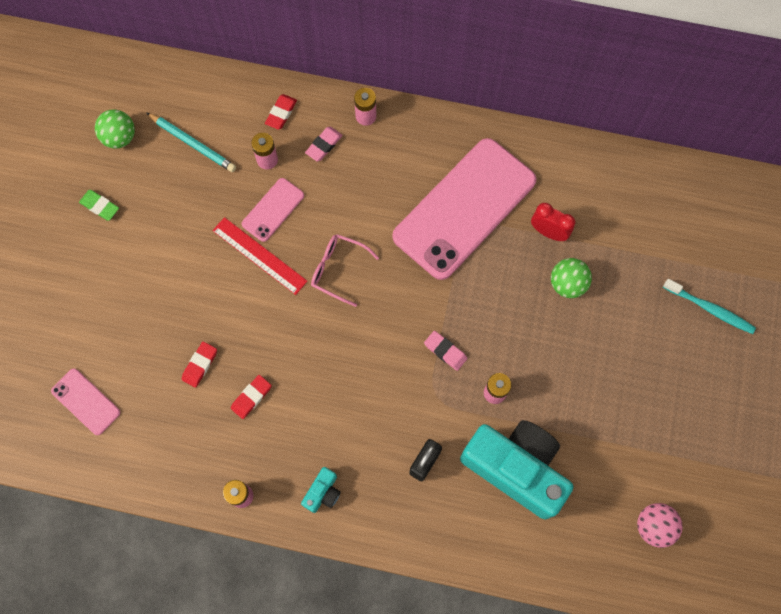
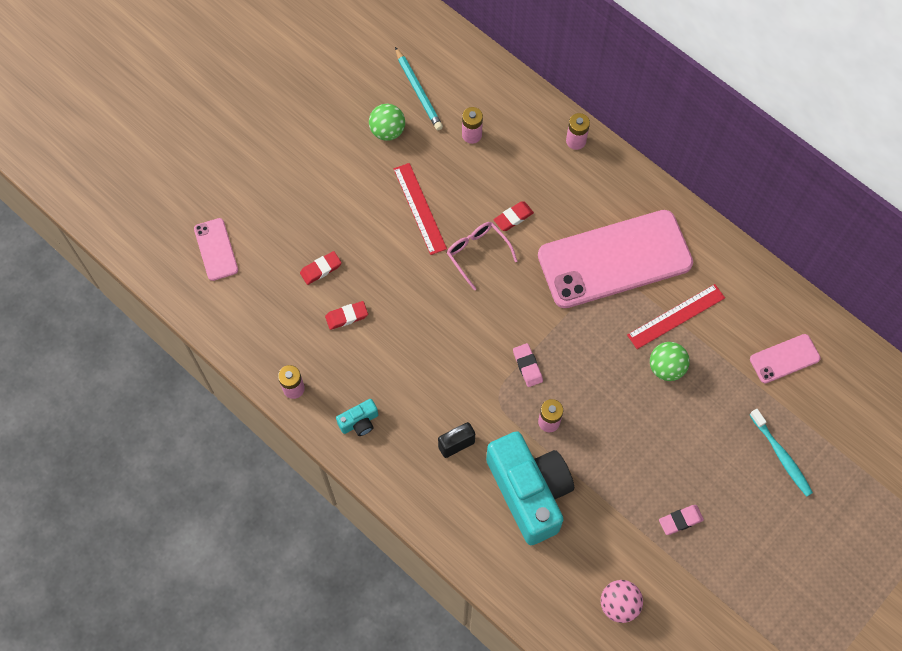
camera: 30 degrees right, 5 degrees down
(100, 206) = (315, 103): green eraser -> none
(120, 137) = (362, 57): green ball -> green ball (387, 131)
(273, 210) = (452, 177): pink phone -> pink phone (784, 358)
(281, 113) = (505, 103): red eraser -> red eraser (513, 217)
(324, 145) = (526, 147): pink eraser -> pink eraser (680, 520)
(548, 232) = (676, 316): red clock -> red ruler

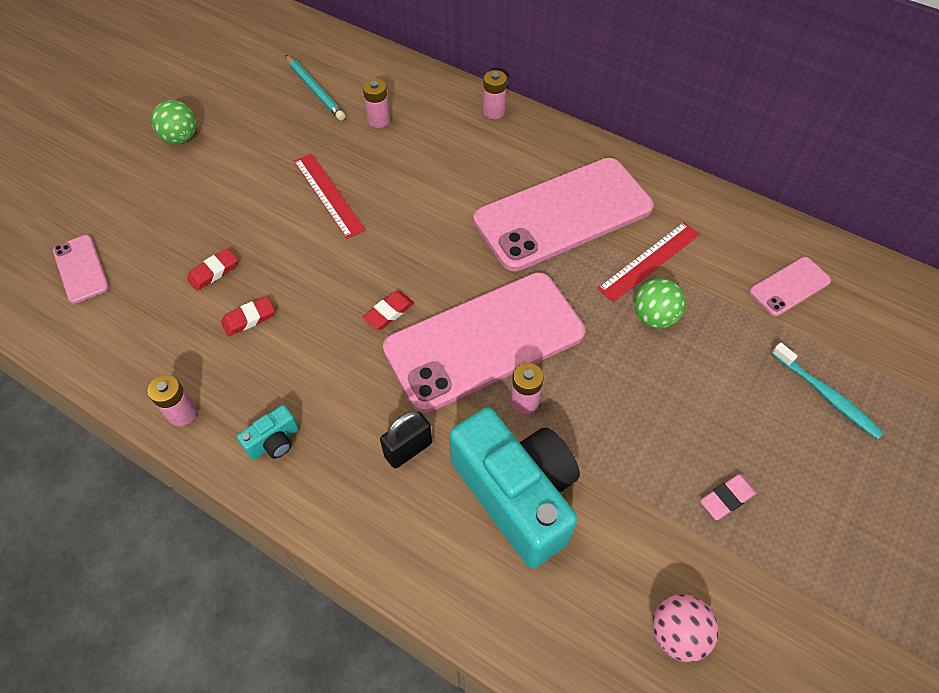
camera: 10 degrees left, 10 degrees down
(387, 131) = (284, 128): green ball -> green ball (181, 138)
(477, 253) = (402, 230): pink glasses -> none
(513, 217) = (438, 189): red eraser -> red eraser (389, 312)
(527, 366) = (484, 340): pink eraser -> pink phone

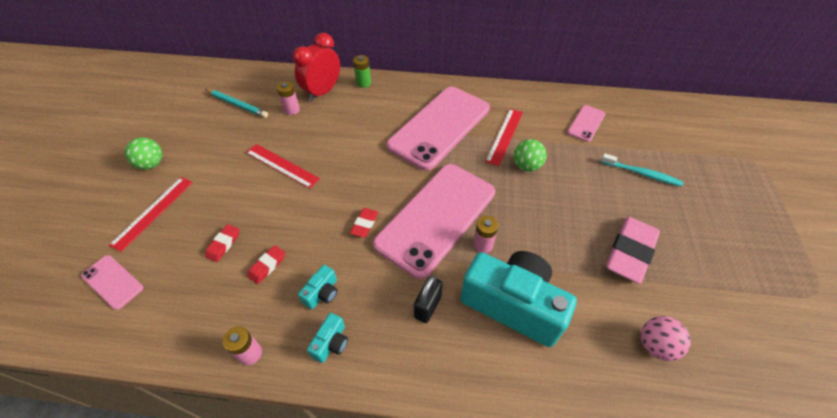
camera: 25 degrees left, 5 degrees down
(156, 201) = (153, 212): none -> red ruler
(294, 378) = (322, 293): none -> turquoise camera
(432, 107) = (323, 92): none -> red clock
(494, 112) = (363, 83): pink battery -> green battery
(727, 498) = (630, 252): pink eraser -> pink eraser, size x2.07

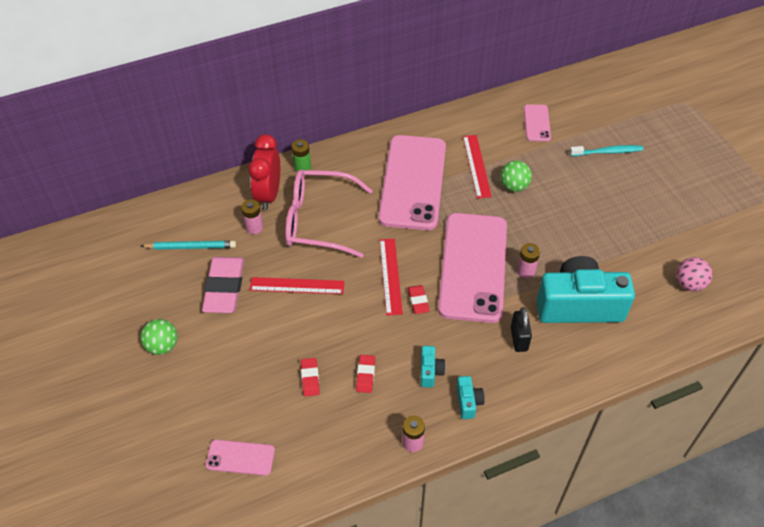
camera: 30 degrees left, 0 degrees up
(153, 212) = (214, 386): red ruler -> red ruler (390, 276)
(342, 125) = (319, 220): none -> pink glasses
(630, 252) = (635, 223): pink eraser -> pink eraser (224, 288)

